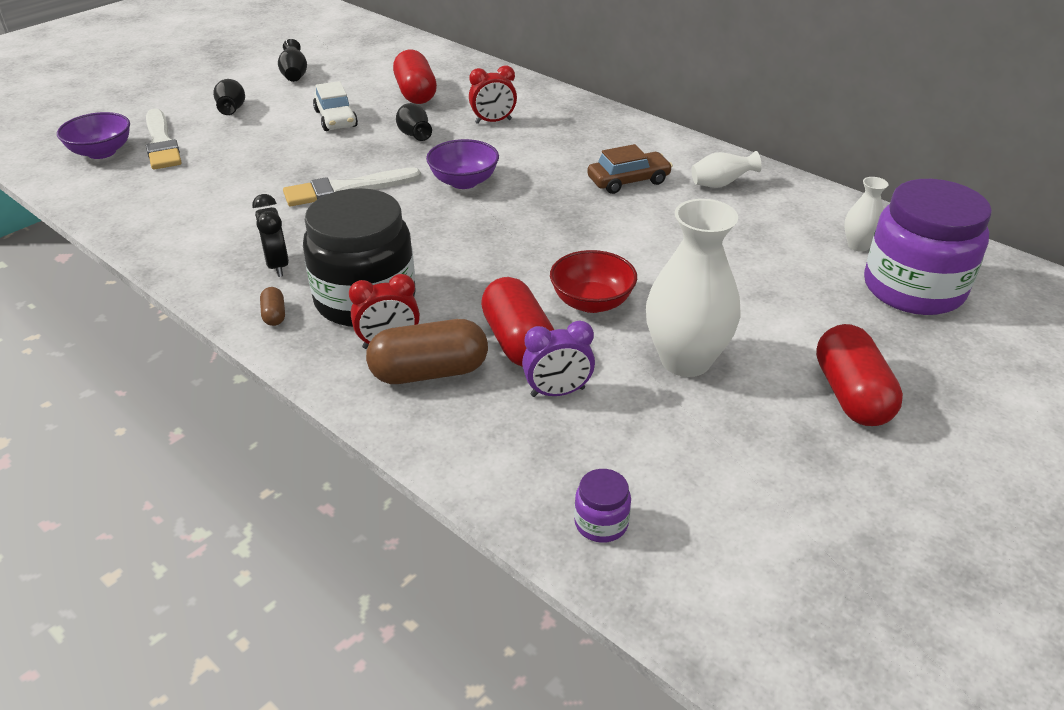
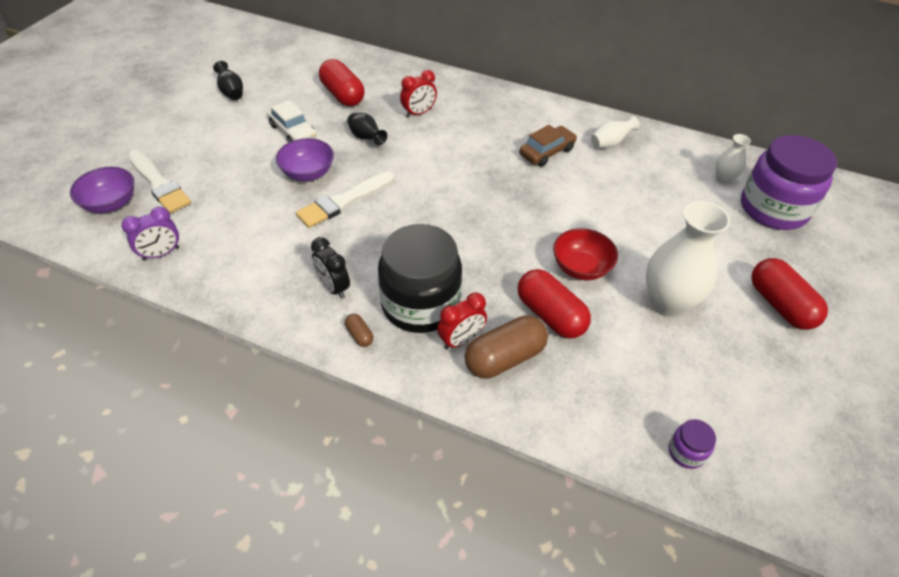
camera: 20 degrees left, 10 degrees up
(232, 110) = (200, 138): black vase -> none
(464, 181) = (429, 176): purple bowl -> purple bowl (308, 173)
(557, 392) = (600, 352): purple clock -> purple clock (161, 254)

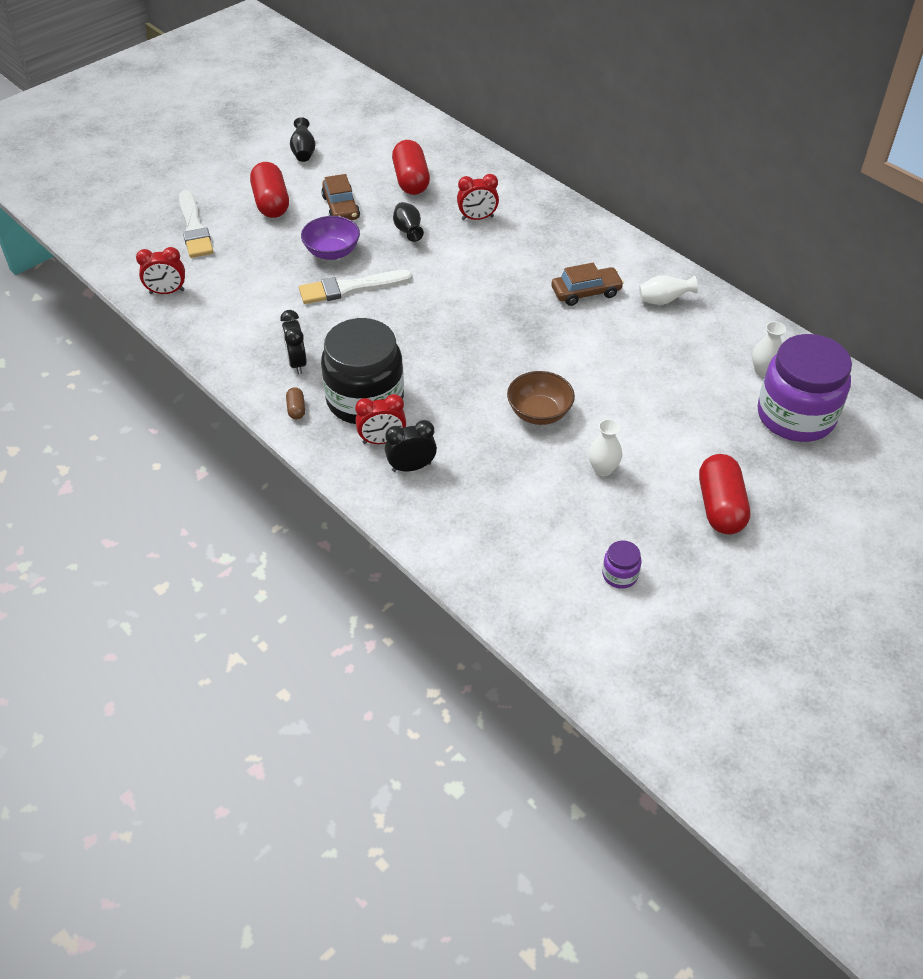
camera: 25 degrees right, 0 degrees up
(111, 203) = (146, 236): purple bowl -> none
(161, 254) = (167, 292): purple clock -> red clock
(293, 132) = (341, 207): white car -> brown car
(504, 358) = (411, 467): brown capsule -> black clock
(550, 315) = (479, 445): red capsule -> red capsule (271, 203)
(581, 268) = (539, 413): red bowl -> brown bowl
(667, 303) = (603, 469): white vase -> white vase, size x0.49
(686, 452) = (522, 592): purple jar -> purple jar (620, 575)

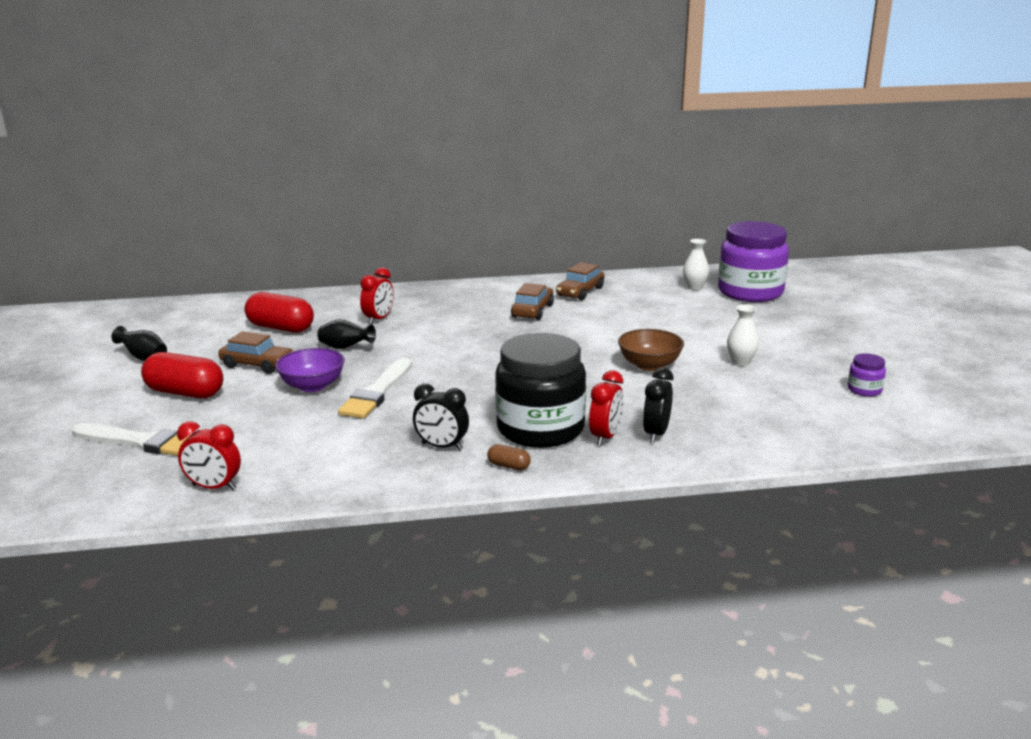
camera: 55 degrees left, 25 degrees down
(167, 292) = (214, 487): red clock -> red clock turned 75 degrees clockwise
(663, 300) = (580, 292): white vase -> brown car
(720, 506) = (819, 338): red capsule -> none

